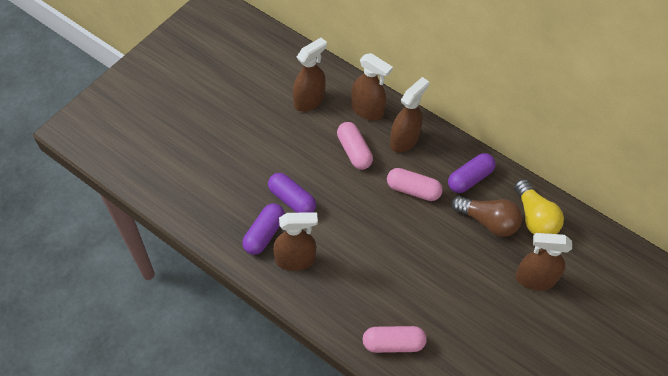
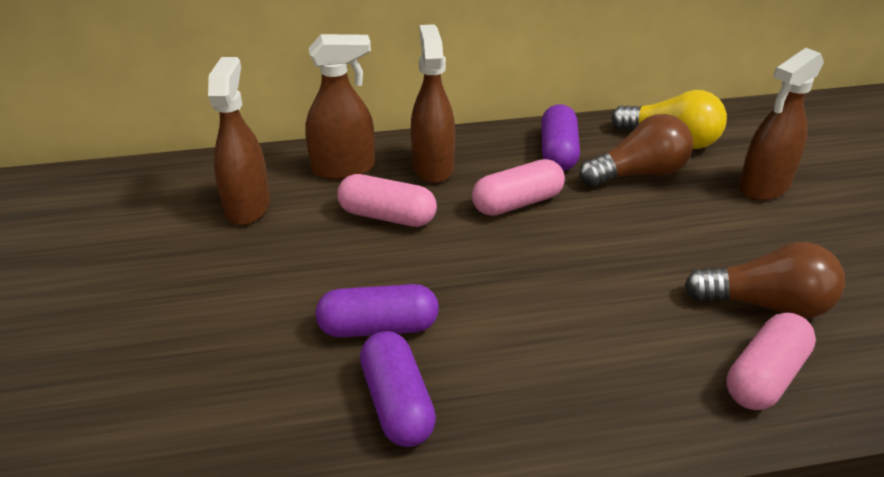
camera: 45 degrees left, 20 degrees down
(295, 259) = (492, 395): brown spray bottle -> none
(440, 323) = (766, 304): none -> brown light bulb

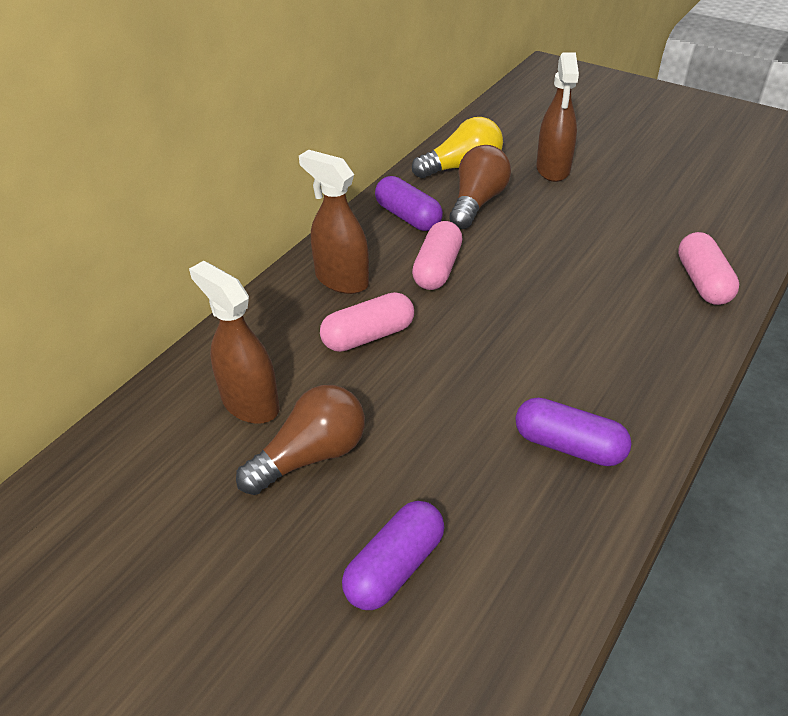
camera: 45 degrees left, 5 degrees up
(344, 169) = (277, 324): brown spray bottle -> none
(378, 327) = (484, 411): purple capsule -> purple capsule (394, 567)
(766, 304) = (650, 241): brown light bulb -> brown light bulb (311, 456)

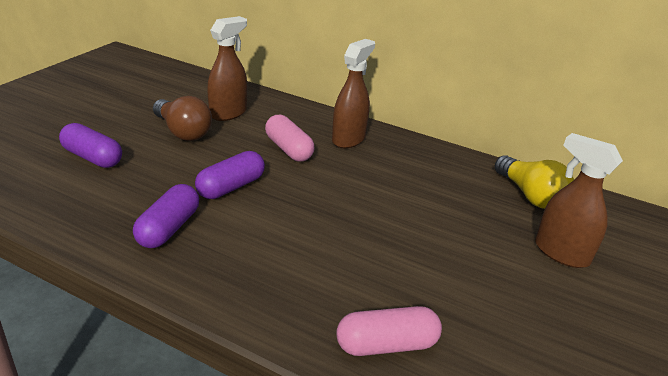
camera: 80 degrees right, 10 degrees down
(408, 217) = (437, 166): purple capsule -> purple capsule (231, 187)
(437, 269) = (370, 178): pink capsule -> none
(477, 202) = (475, 201): brown light bulb -> none
(553, 169) = (561, 253): brown spray bottle -> brown spray bottle turned 45 degrees clockwise

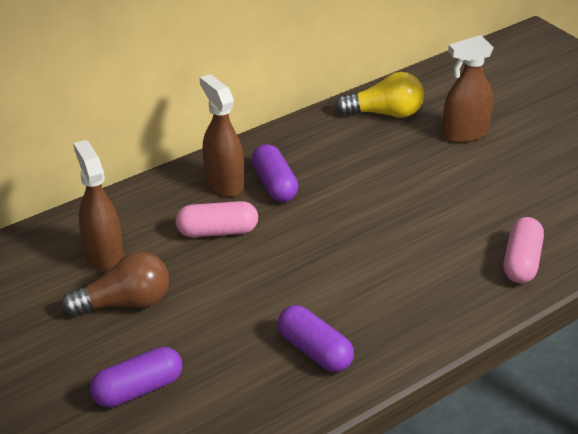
camera: 60 degrees left, 5 degrees up
(231, 187) = (266, 291): purple capsule -> purple capsule (274, 184)

